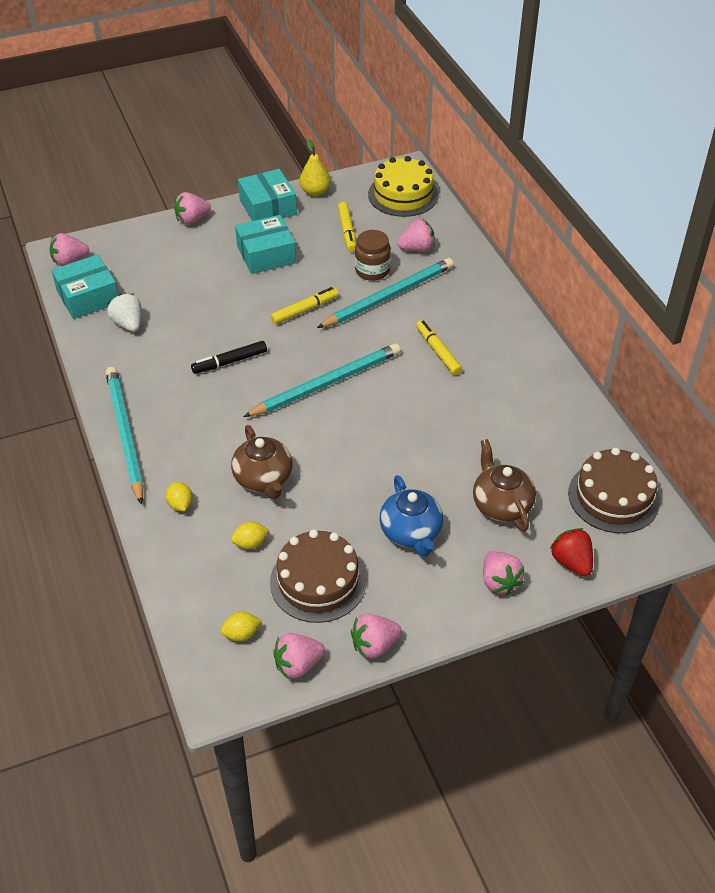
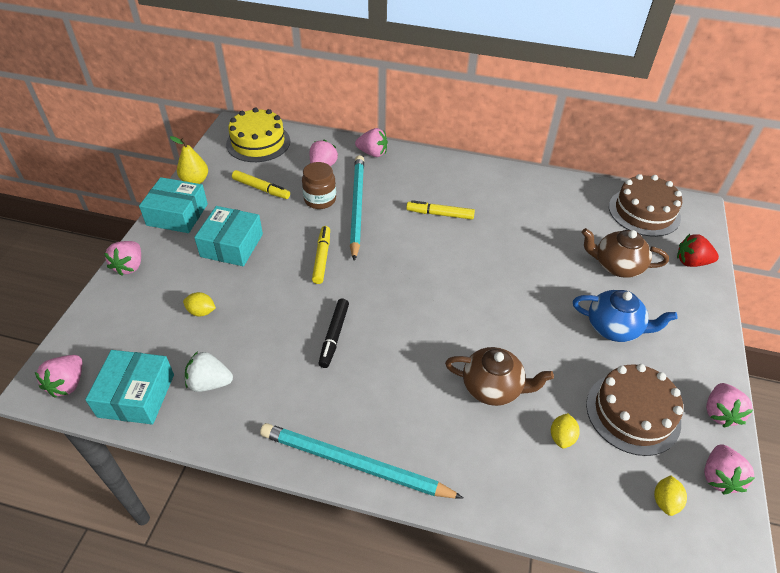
camera: 55 degrees left, 0 degrees up
(180, 504) = (480, 466): yellow lemon -> yellow lemon (201, 312)
(326, 383) = (417, 290): turquoise pencil -> none
(499, 582) = (690, 307): pink strawberry -> pink strawberry (372, 153)

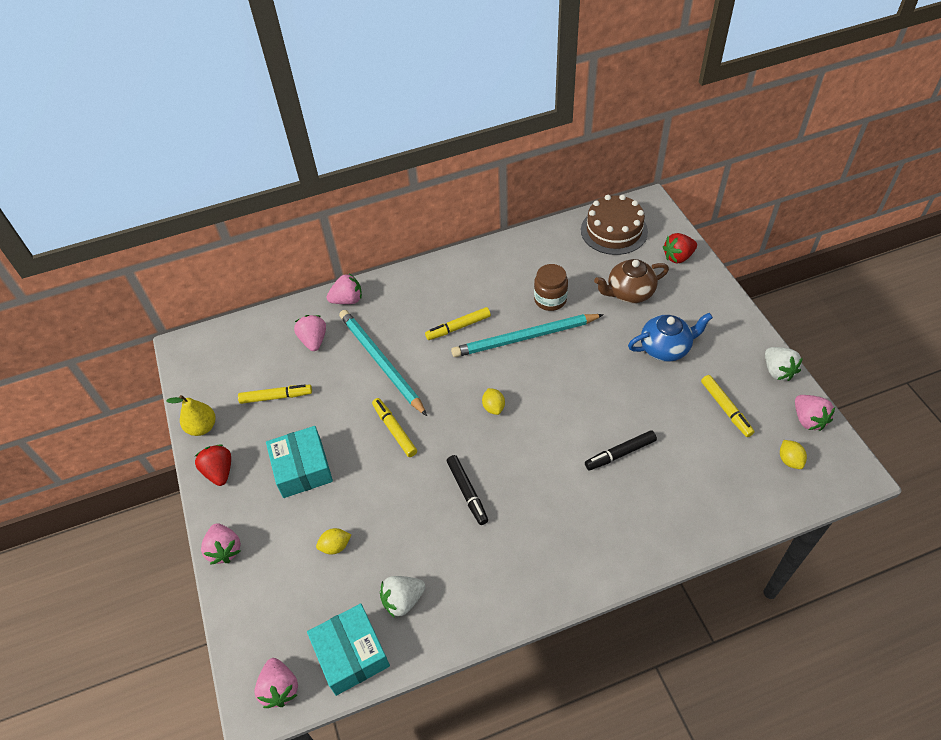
camera: 30 degrees left, 5 degrees up
(177, 214) = (219, 471): turquoise box -> red strawberry
(258, 142) = (226, 350): yellow cake -> none
(320, 200) = (342, 375): brown jar -> brown jar (550, 299)
(355, 464) = (573, 582): turquoise pencil -> turquoise pencil (525, 338)
(493, 387) = (620, 453): brown teapot -> black marker
(561, 437) = (694, 459): yellow lemon -> yellow lemon (493, 407)
(632, 413) = (725, 409): brown cake -> yellow marker
(719, 413) = (778, 371): pink strawberry -> white strawberry

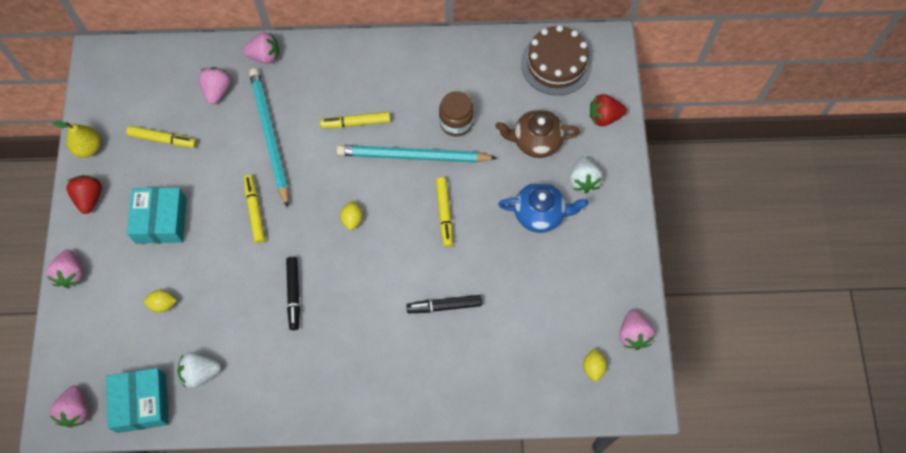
camera: 15 degrees right, 15 degrees up
(725, 409) = (563, 296): yellow marker -> yellow marker (444, 214)
(778, 371) = (633, 275): white strawberry -> white strawberry (583, 180)

